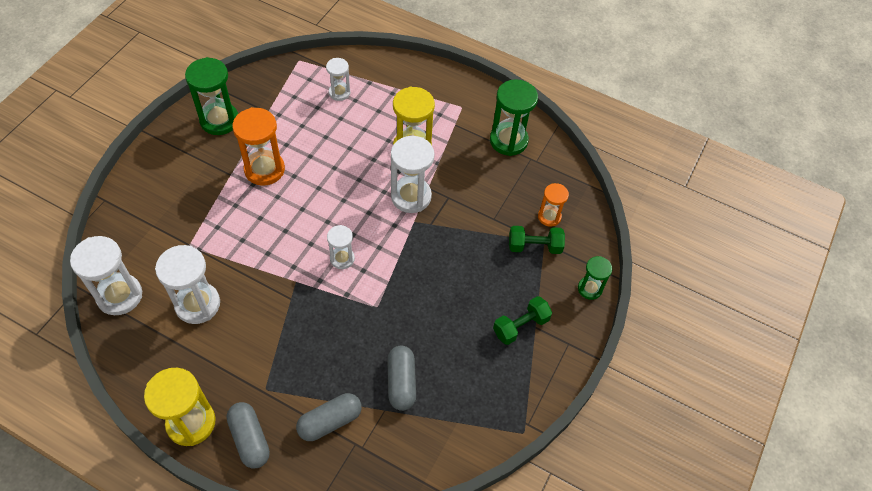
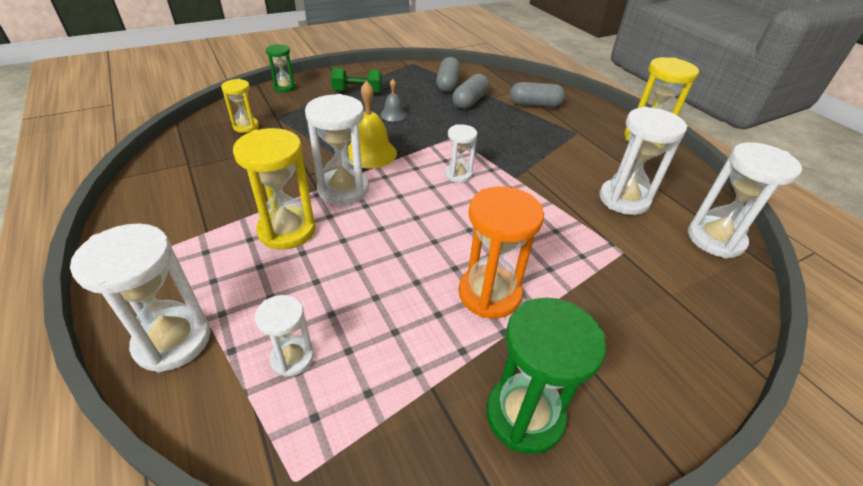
camera: 145 degrees left, 15 degrees down
(250, 439) = (599, 117): grey capsule -> grey capsule (447, 84)
(398, 74) = (173, 341): none -> white hourglass
(427, 244) = (370, 153): none -> yellow bell
(454, 308) = (393, 114): none -> grey bell
(508, 140) = (181, 189): green hourglass -> none
(534, 246) = (286, 117): green dumbbell -> none
(549, 217) = (246, 126): orange hourglass -> yellow hourglass

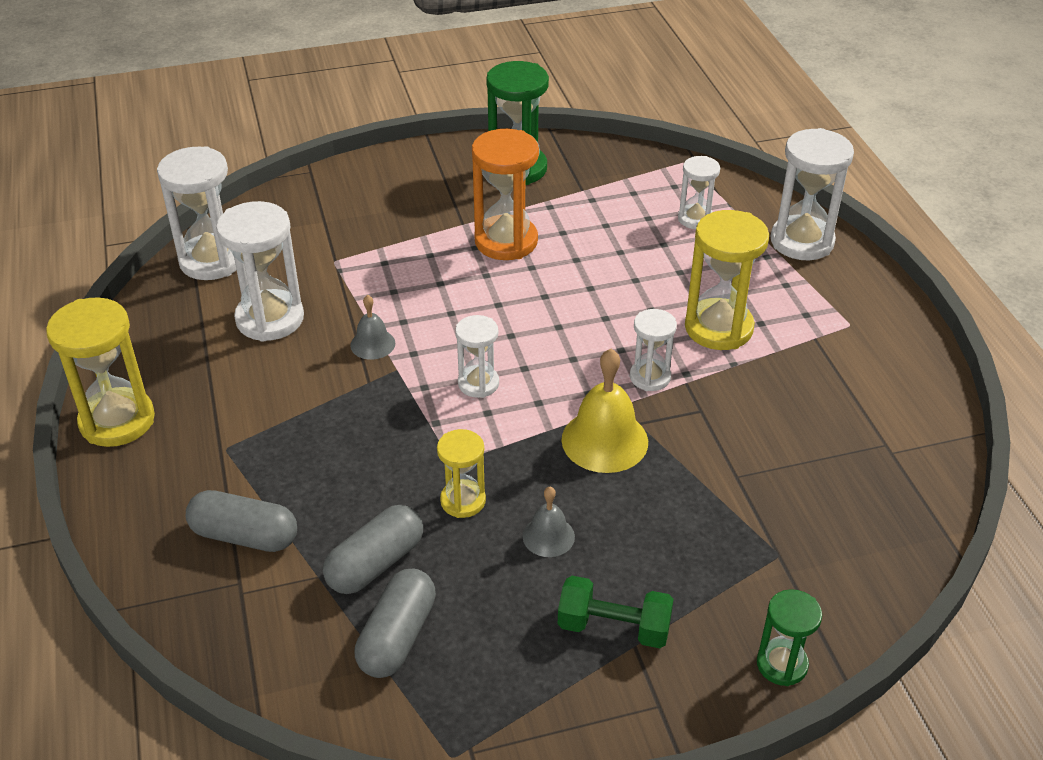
camera: 165 degrees left, 0 degrees up
(246, 126) = (827, 530): yellow hourglass -> yellow hourglass (463, 501)
(343, 189) = (650, 377): white hourglass -> white hourglass, size x0.58
(541, 191) = (372, 344): none -> grey bell

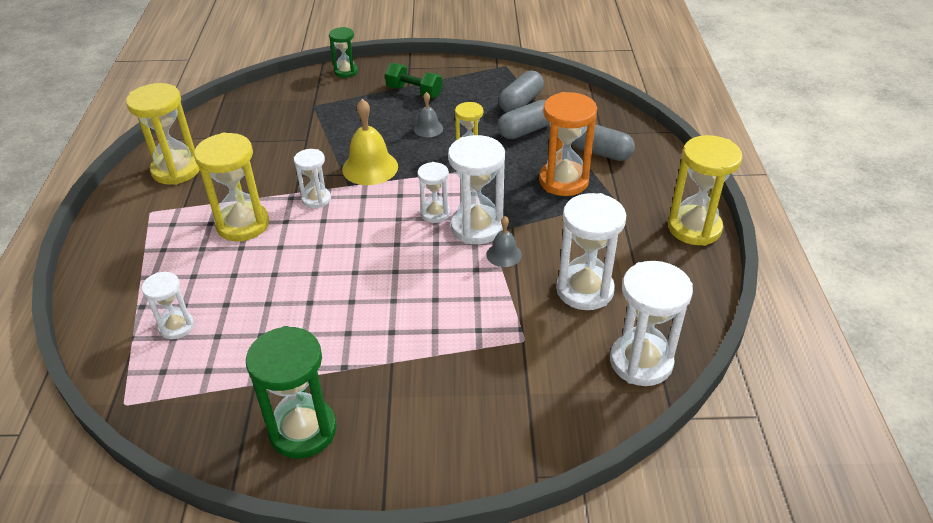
camera: 165 degrees left, 0 degrees up
(506, 241) = (360, 333): orange hourglass -> orange hourglass (563, 181)
(802, 241) = (111, 286): white hourglass -> white hourglass (476, 227)
(880, 388) = (176, 170): none -> yellow hourglass

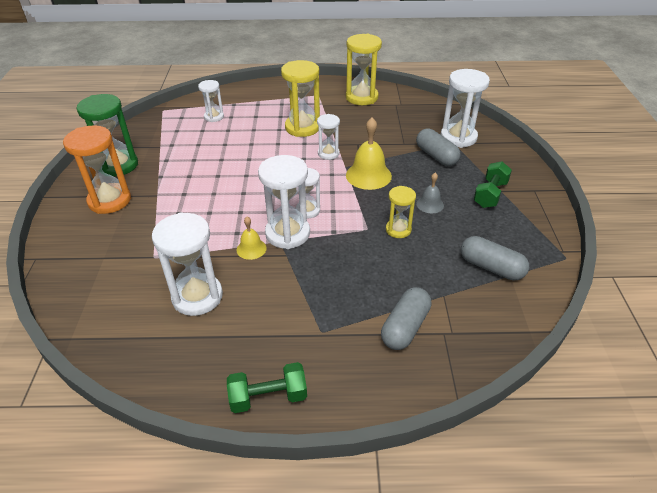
camera: 90 degrees right, 0 degrees up
(346, 71) = (513, 155): green hourglass -> none
(504, 254) = (251, 249): grey bell -> yellow bell
(526, 130) = (438, 270): grey capsule -> grey capsule (436, 156)
(563, 181) = (352, 293): orange hourglass -> orange hourglass (109, 201)
(641, 362) = (105, 325): white hourglass -> white hourglass (458, 137)
(694, 228) = (268, 397): yellow hourglass -> green dumbbell

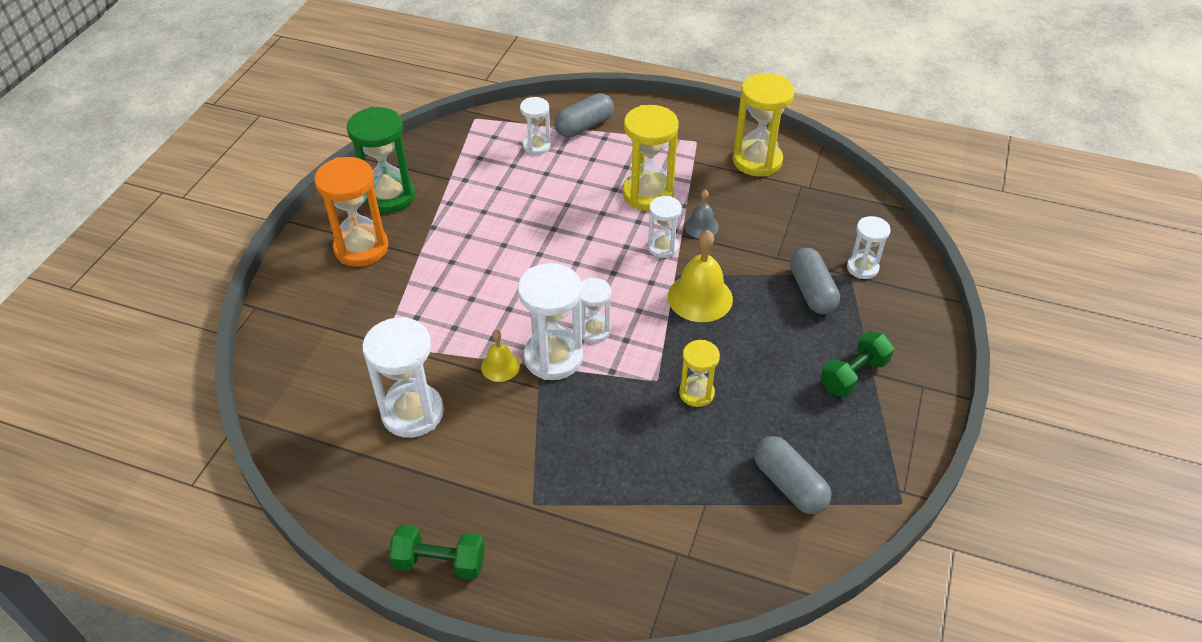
camera: 20 degrees right, 5 degrees up
(405, 327) = (634, 530): grey capsule -> grey capsule (584, 126)
(430, 204) = (760, 367): grey bell -> grey bell (701, 226)
(458, 137) = (862, 268): white hourglass -> white hourglass, size x0.58

